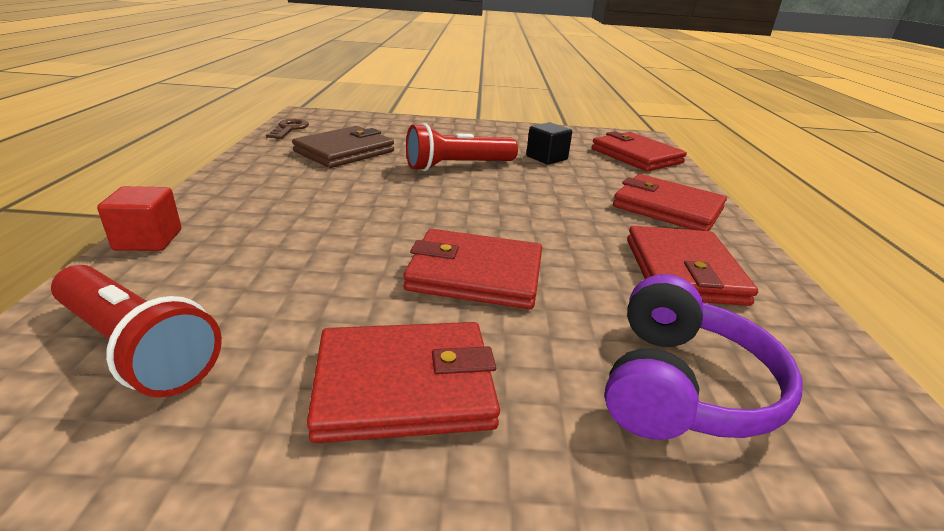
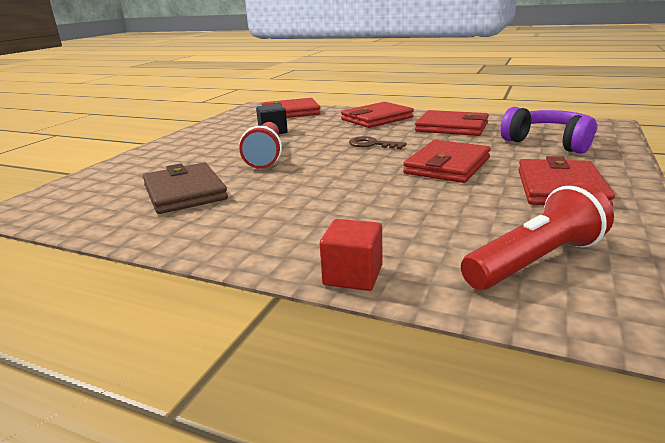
camera: 65 degrees left, 5 degrees down
(289, 129) = (69, 217): brown key -> brown key (372, 144)

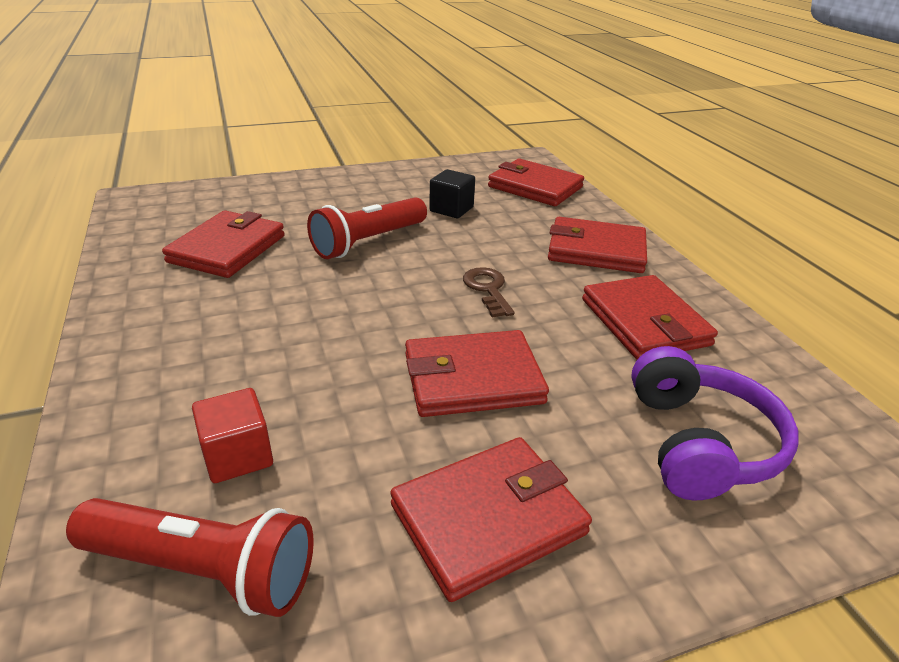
camera: 45 degrees right, 10 degrees up
(184, 192) = (227, 249): brown wallet -> red wallet
(353, 275) = (94, 435): red cube -> red cube (238, 455)

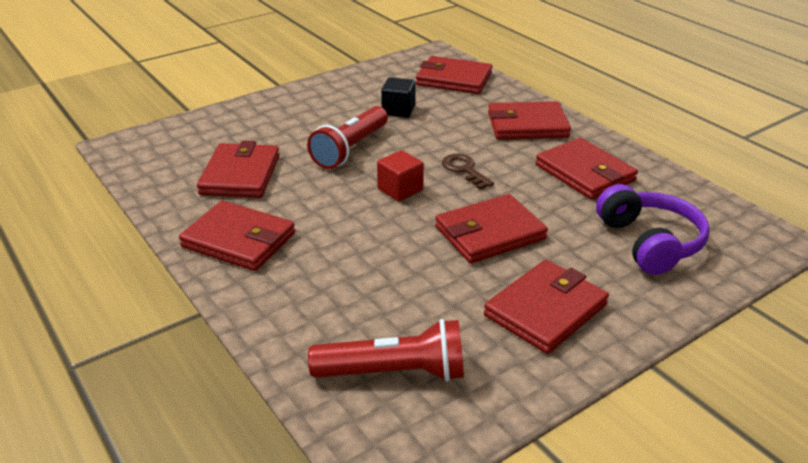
camera: 15 degrees left, 0 degrees up
(163, 323) = (239, 240): none -> red wallet
(238, 455) = (366, 311): red cube -> red cube (400, 190)

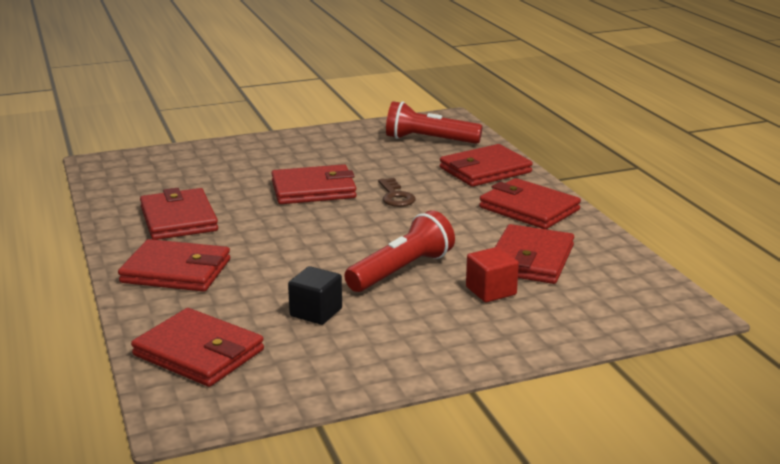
camera: 165 degrees left, 10 degrees down
(400, 190) = (369, 227): red cube -> red cube (491, 291)
(464, 170) = (292, 235): brown key -> brown key (395, 196)
(545, 310) = (314, 151): red wallet -> red wallet (485, 170)
(649, 242) = (195, 171): purple headphones -> none

